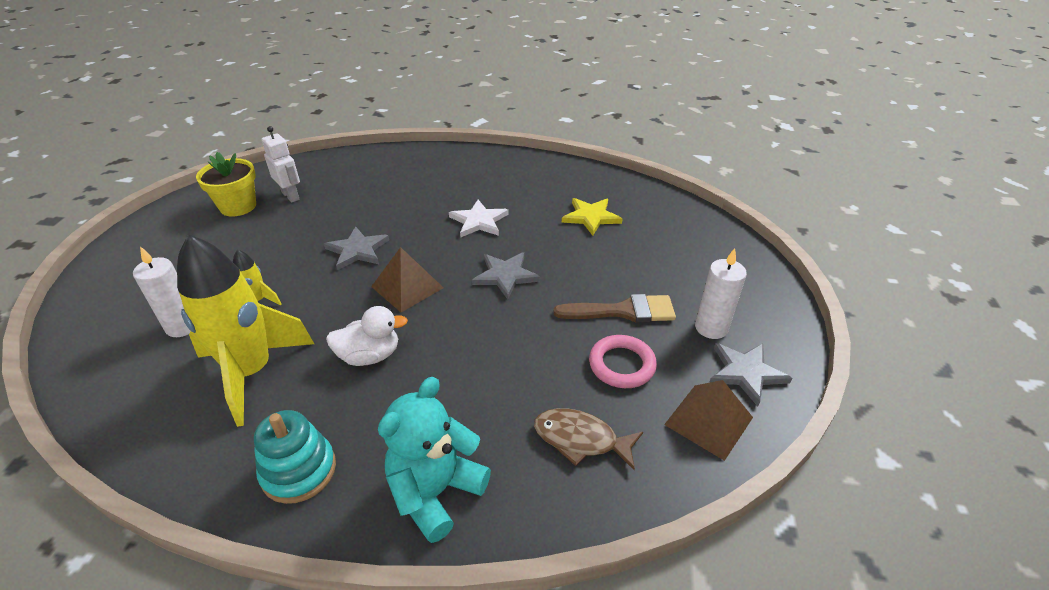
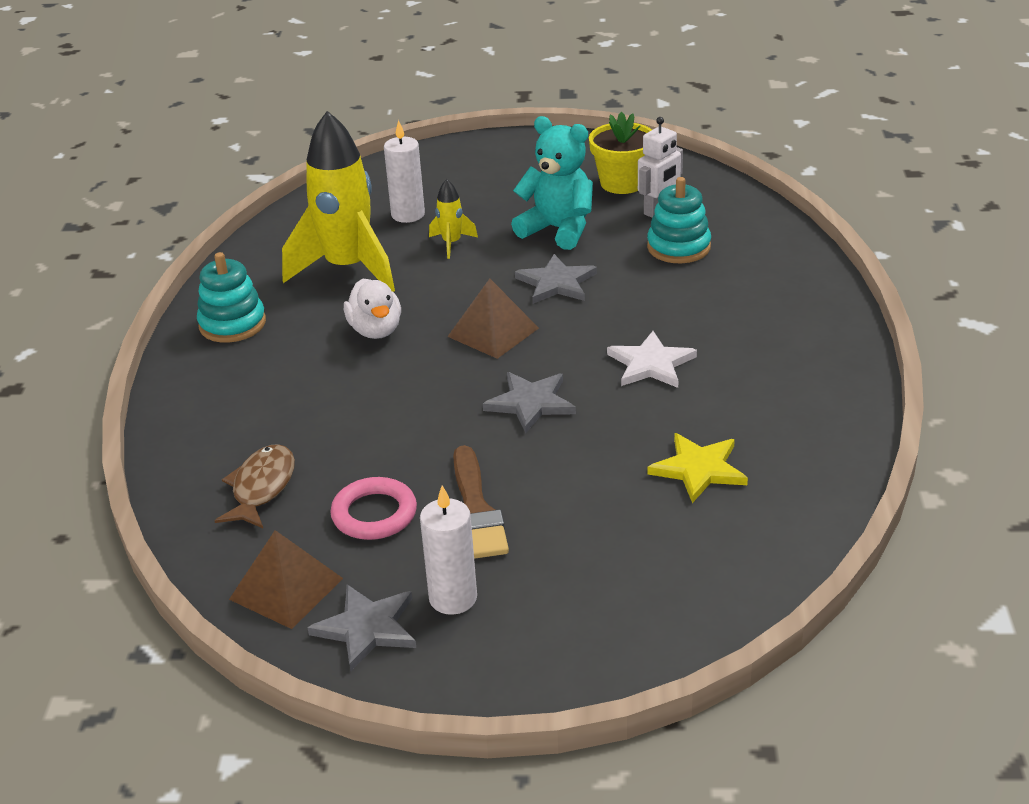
camera: 85 degrees right, 5 degrees down
(346, 194) = (678, 247): none -> turquoise stacking toy
(435, 492) = (205, 402): turquoise teddy bear -> turquoise teddy bear (558, 229)

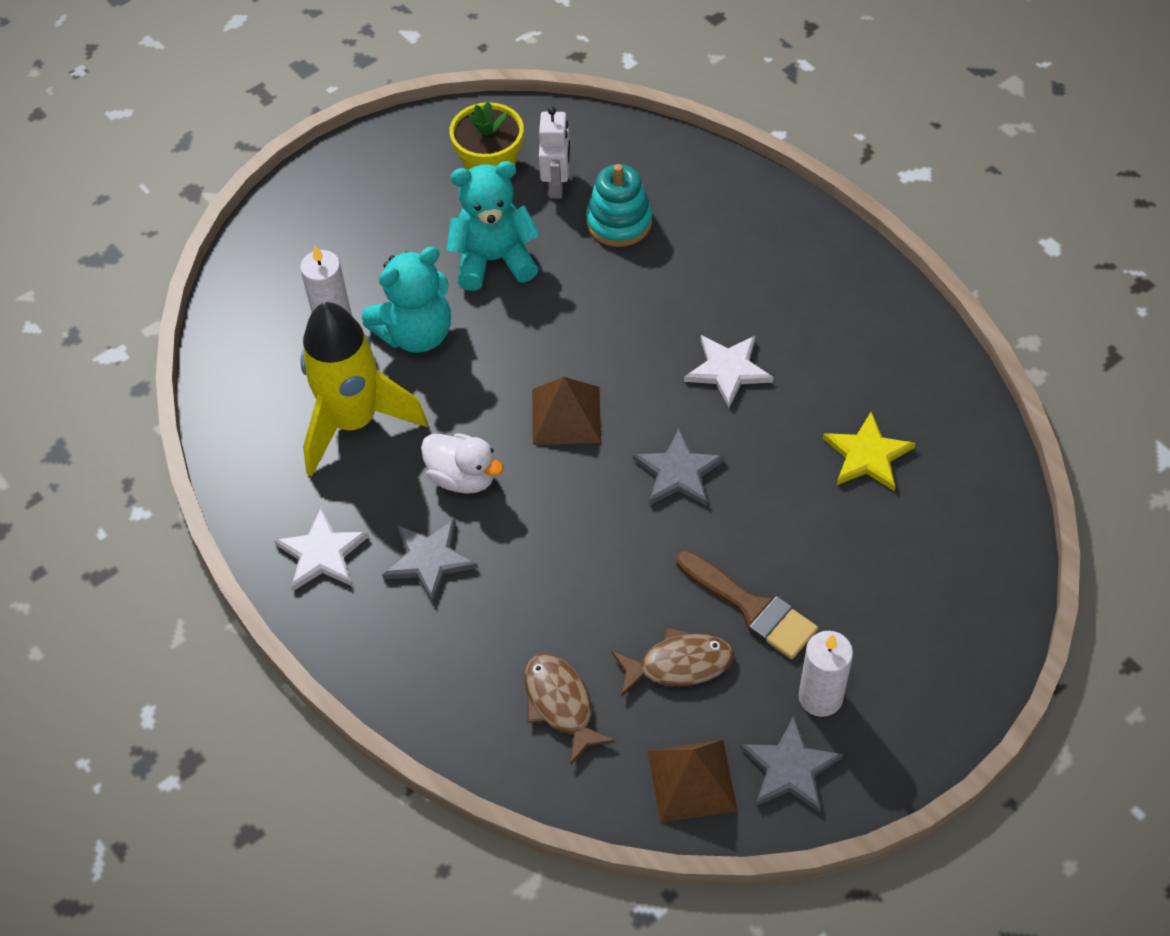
camera: 40 degrees left, 20 degrees up
(232, 324) = (322, 553): turquoise stacking toy -> white star
(374, 514) = (679, 665): pink ring -> brown fish
(451, 244) = (416, 334): yellow rocket -> turquoise teddy bear
(556, 283) = (560, 326): grey star -> grey star (429, 560)

